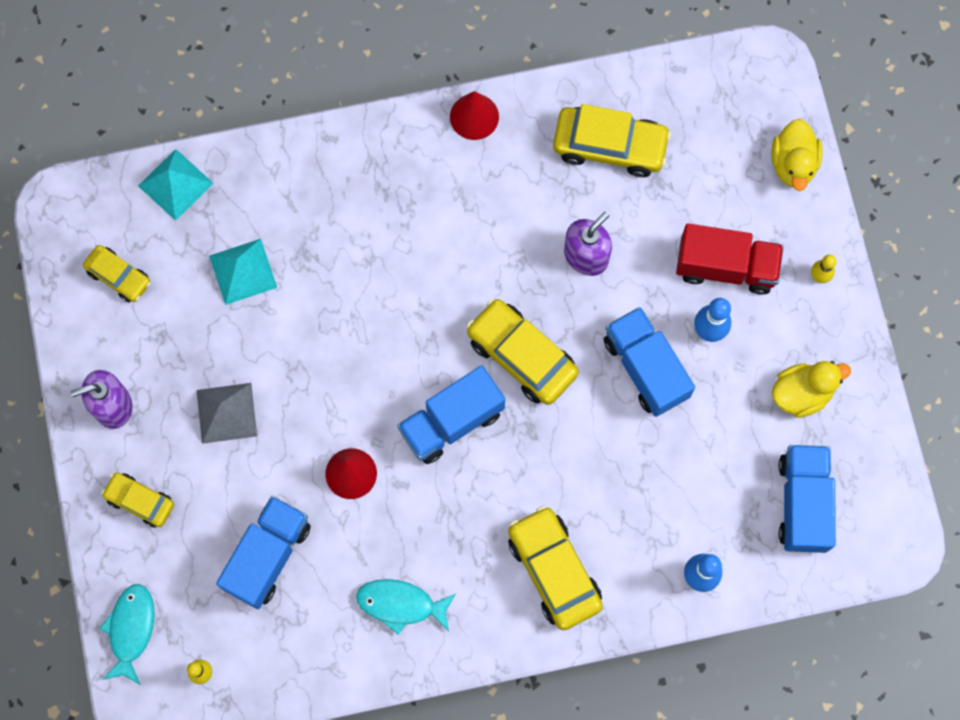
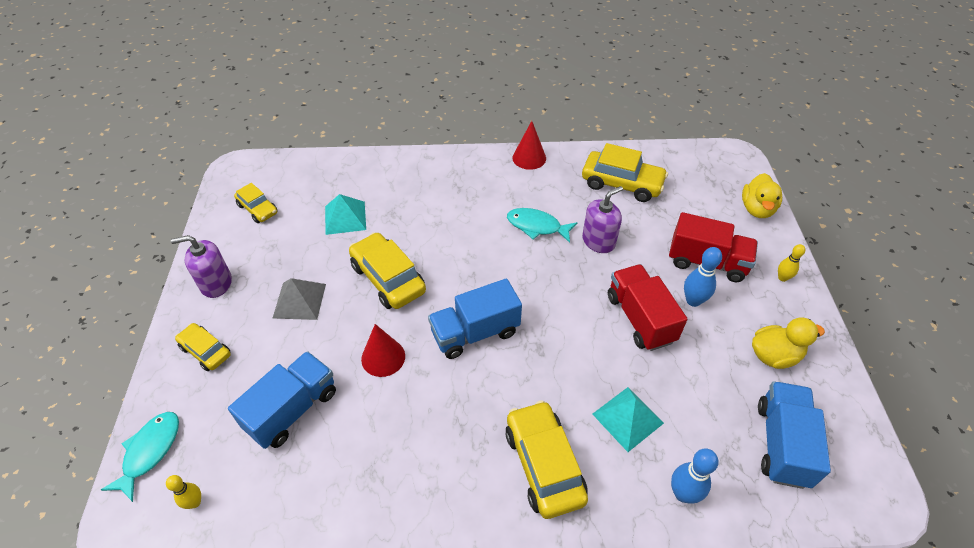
camera: 10 degrees right, 25 degrees down
(175, 184) = (318, 167): turquoise pyramid -> turquoise pyramid (627, 418)
(401, 604) = (396, 471): turquoise fish -> turquoise fish (537, 226)
(521, 356) = (540, 296): yellow car -> yellow car (388, 279)
(645, 368) = (640, 318): blue truck -> red truck

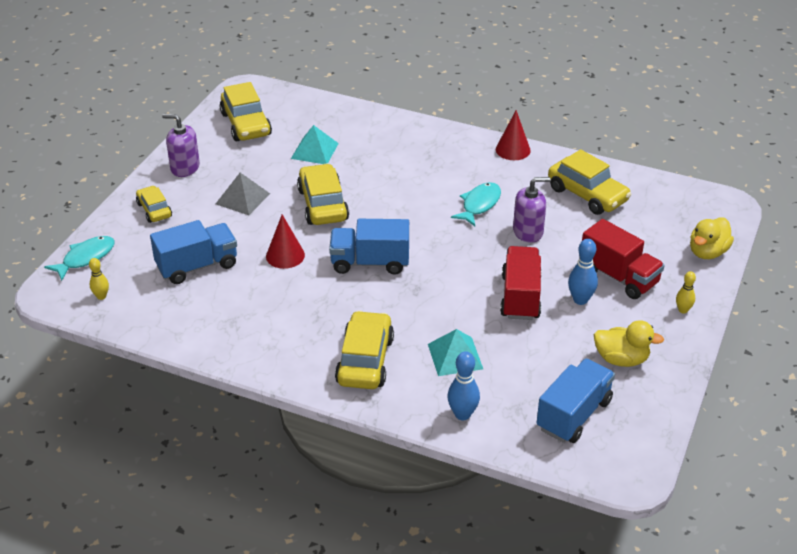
camera: 25 degrees right, 10 degrees down
(258, 209) = (246, 124): yellow car -> yellow car, size x1.68
(537, 226) = (479, 205): turquoise fish -> turquoise fish turned 75 degrees clockwise

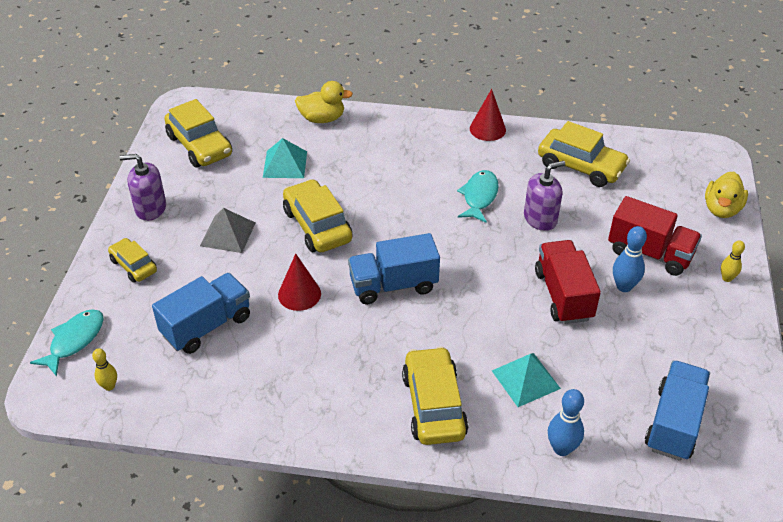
camera: 15 degrees left, 5 degrees up
(621, 359) = (692, 347): yellow duck -> yellow duck (322, 119)

